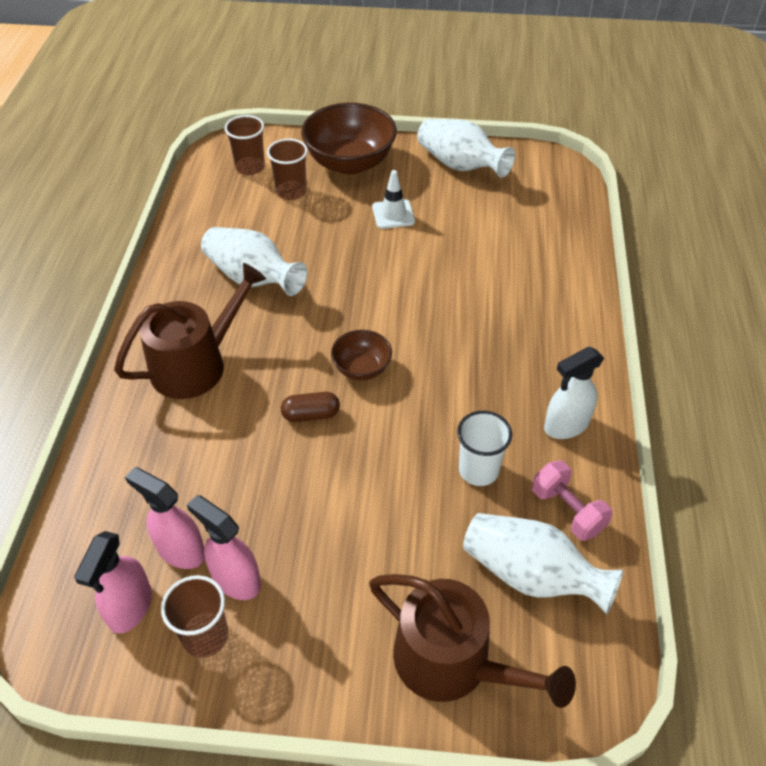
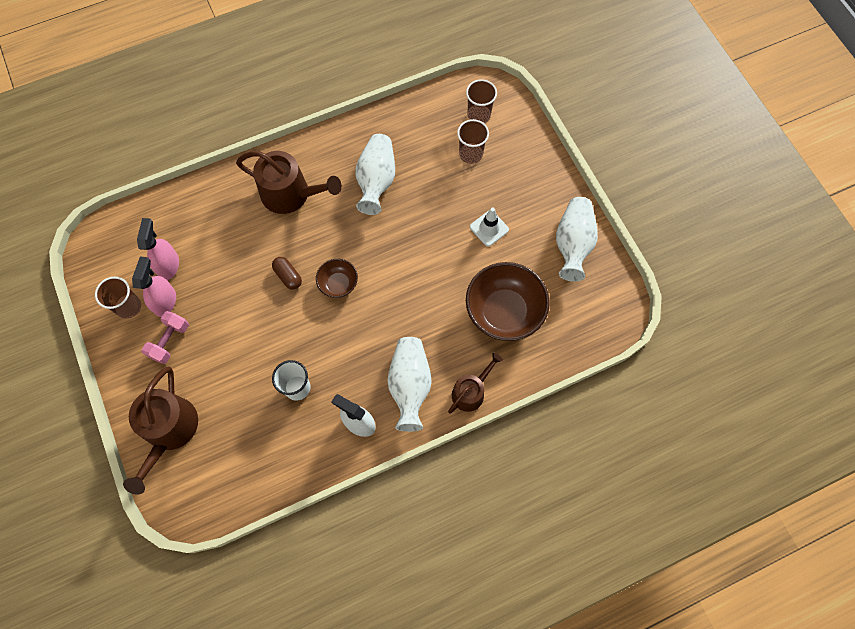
camera: 60 degrees right, 20 degrees up
(130, 607) = (127, 263): pink spray bottle -> none
(350, 163) = (525, 172): brown bowl -> brown bowl (504, 312)
(531, 575) = (240, 448): white vase -> white vase (410, 385)
(567, 510) = (294, 450): pink dumbbell -> pink dumbbell (170, 341)
(582, 308) = (470, 392): none -> brown watering can

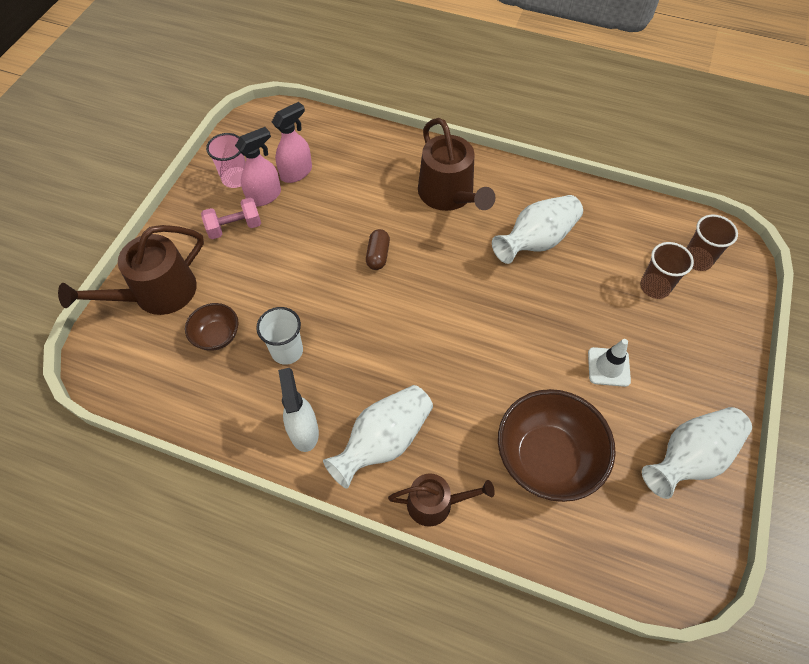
camera: 45 degrees right, 10 degrees down
(129, 307) = (235, 178): brown cup -> pink cup
(338, 284) = (413, 297): brown bowl -> brown bowl (217, 336)

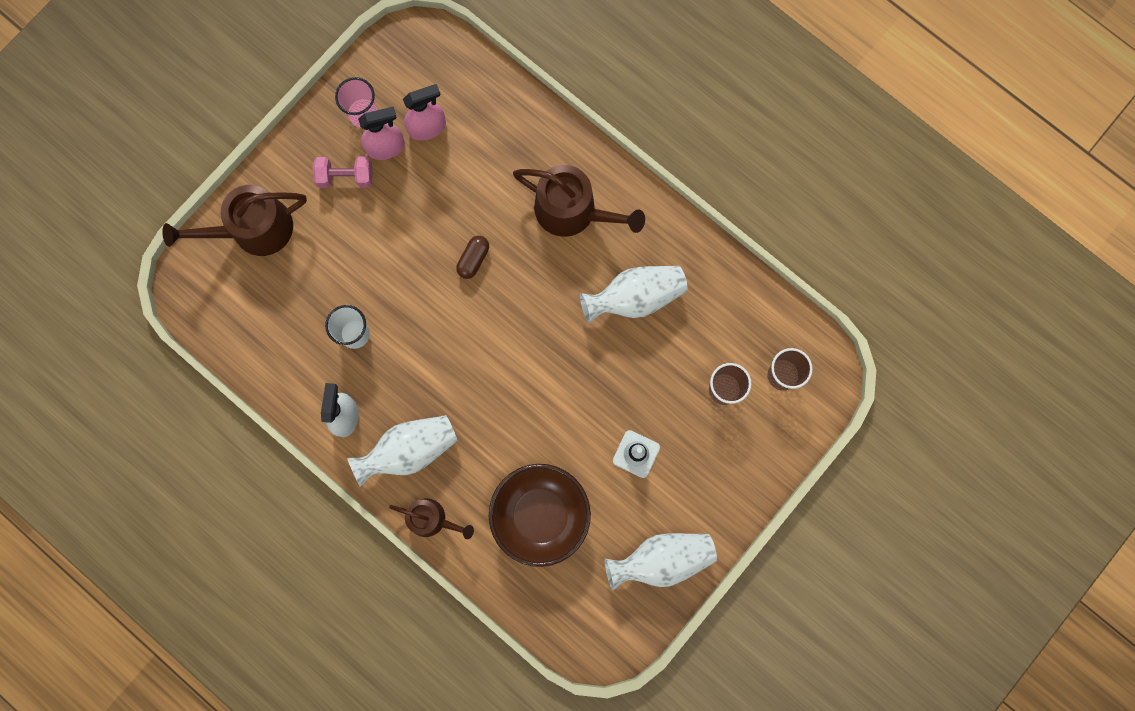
camera: 20 degrees right, 20 degrees up
(217, 336) = (297, 295): brown bowl -> none
(449, 194) = (572, 211): brown watering can -> brown watering can turned 60 degrees counterclockwise

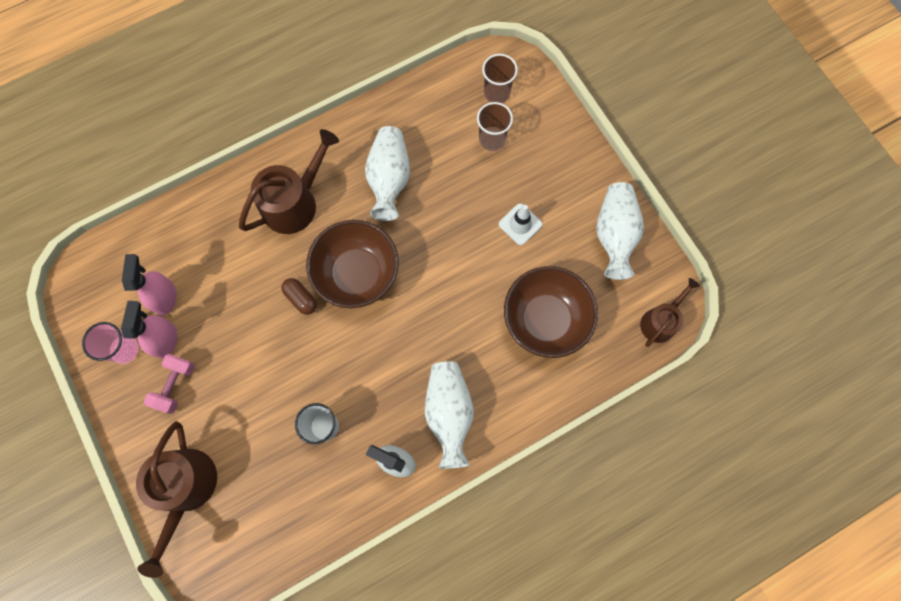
camera: 70 degrees left, 5 degrees down
(431, 519) = (517, 414): brown watering can -> brown watering can (660, 321)
(519, 305) = (357, 274): none -> brown bowl

